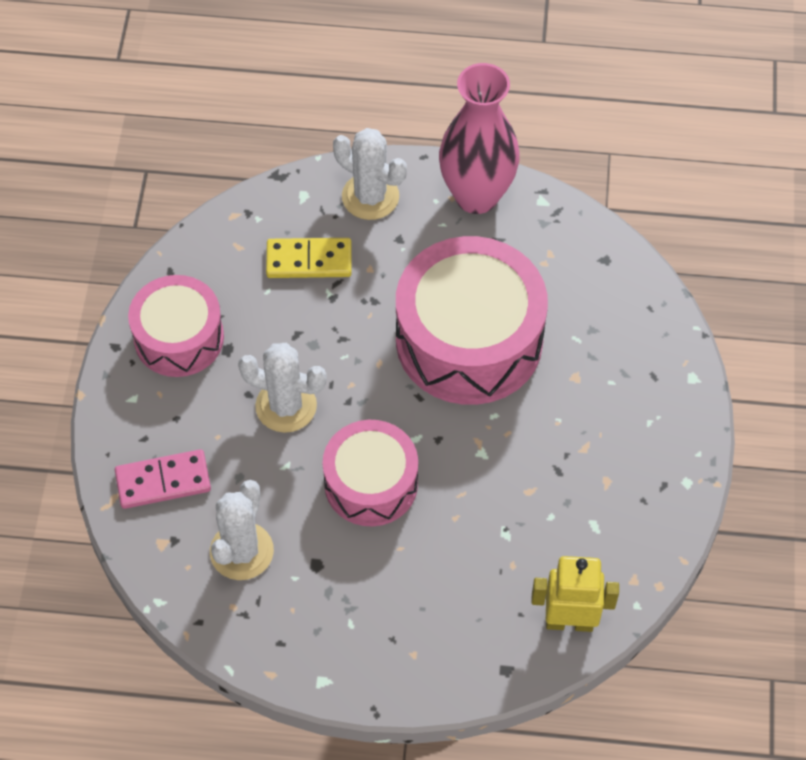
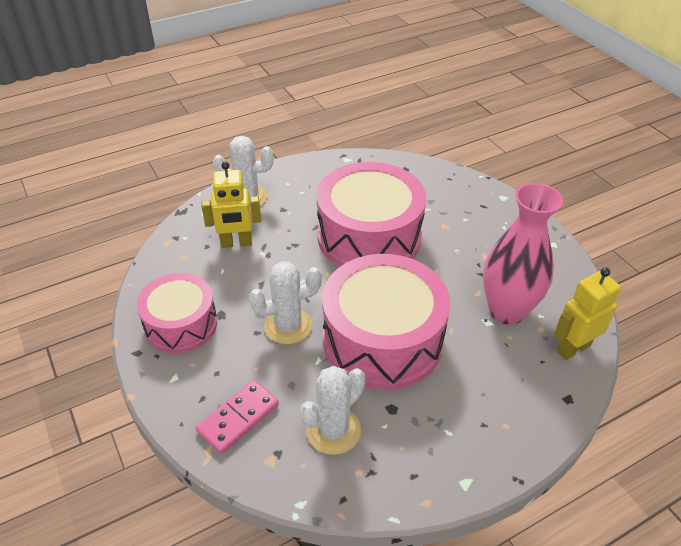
camera: 35 degrees left, 15 degrees down
(241, 551) = (333, 431): white cactus -> white cactus turned 60 degrees clockwise
(309, 260) = (236, 243): yellow domino -> yellow robot
(371, 483) = (382, 340): pink drum -> pink drum, size x1.64
(476, 196) = (309, 172): pink vase -> pink vase (507, 311)

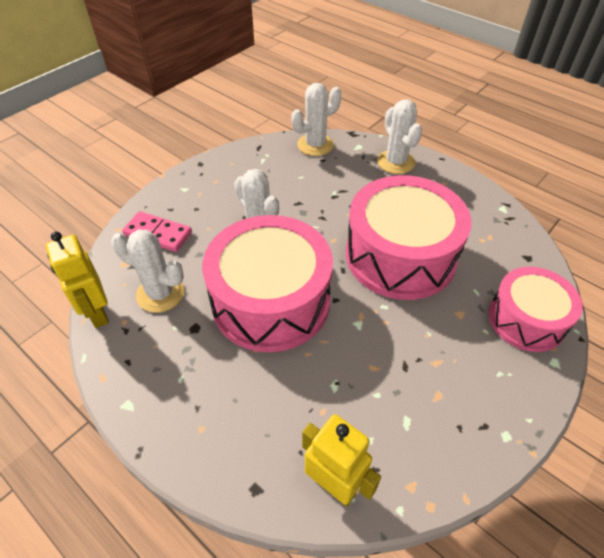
camera: 70 degrees right, 5 degrees up
(178, 244) = (315, 145): none -> white cactus
(181, 324) = (235, 175): pink drum -> pink drum (526, 319)
(236, 243) = (336, 174): yellow robot -> yellow robot (97, 313)
(507, 311) = (360, 401): pink vase -> none

